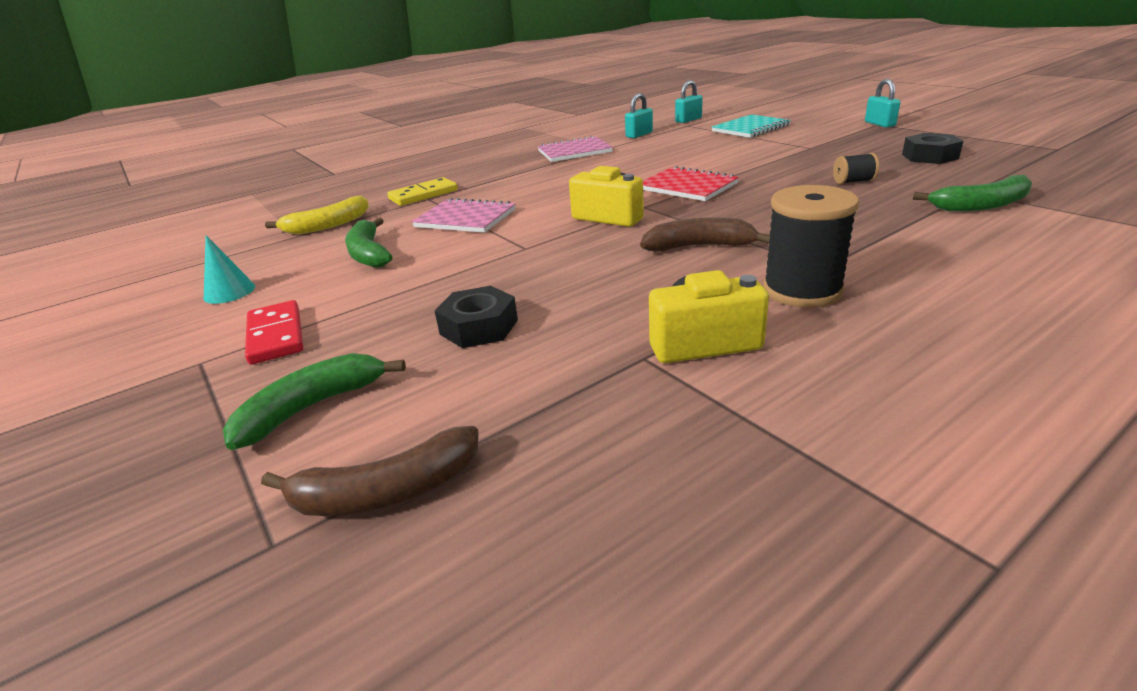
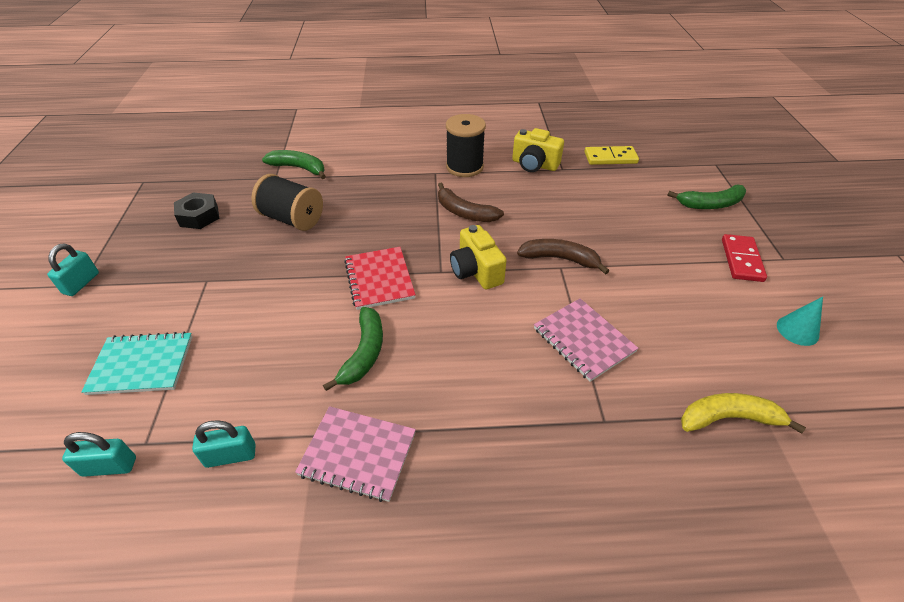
camera: 150 degrees left, 15 degrees up
(368, 254) = (682, 326): green banana -> green banana (364, 353)
(386, 491) = (679, 164): brown banana -> brown banana (560, 259)
(423, 195) = (607, 437): yellow domino -> yellow domino (610, 158)
(479, 327) = (622, 213): black nut -> none
(853, 181) = (292, 219): black spool -> black spool, size x2.01

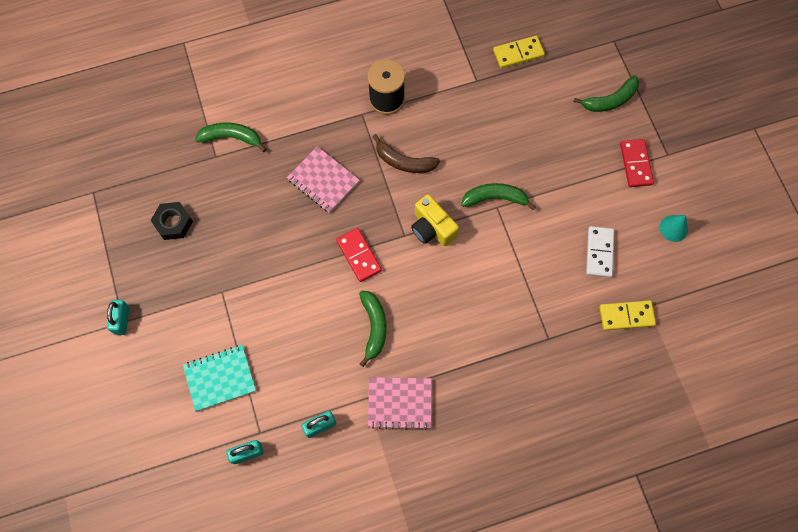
camera: 15 degrees left, 25 degrees up
(292, 219) = (257, 206): black spool -> none
(379, 279) = (359, 255): red notebook -> red domino
(534, 165) = (450, 80): yellow camera -> none
(560, 259) = (495, 198): brown banana -> green banana
(583, 340) = (525, 276): pink notebook -> pink notebook (323, 180)
(690, 336) = (599, 252): none -> white domino
(728, 418) = (626, 316): yellow banana -> yellow domino

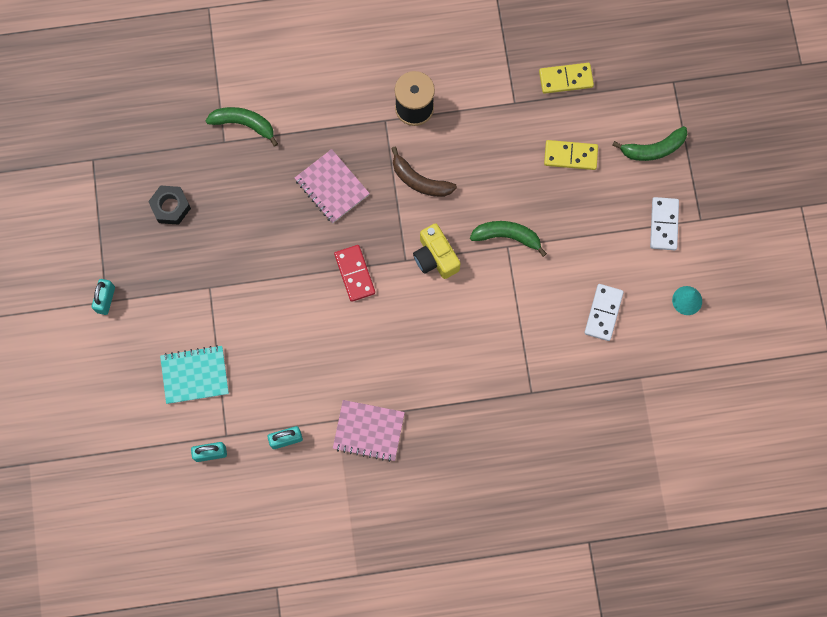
camera: 10 degrees right, 5 degrees up
(374, 327) = (357, 350): green banana -> none
(626, 316) = (616, 383): yellow domino -> yellow domino (570, 156)
(636, 164) = (664, 224): red domino -> white domino

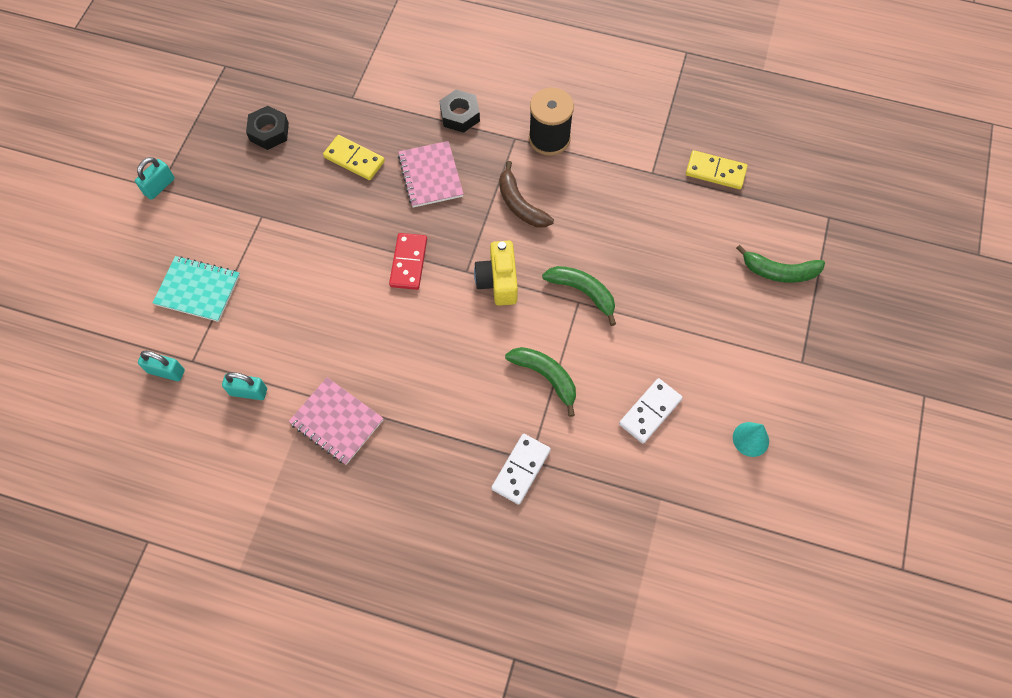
camera: 25 degrees right, 10 degrees down
(244, 124) = (379, 90): green banana -> green banana (546, 377)
(327, 118) = (460, 115): none -> black nut
(570, 156) = (687, 243): yellow domino -> yellow domino (354, 159)
(664, 224) = (758, 350): white domino -> white domino (521, 469)

